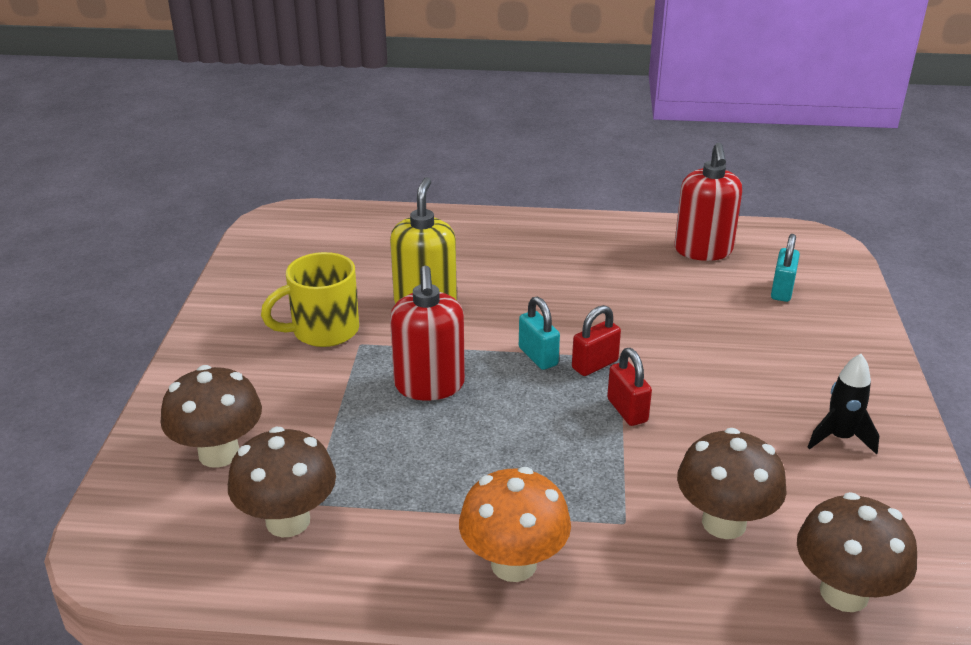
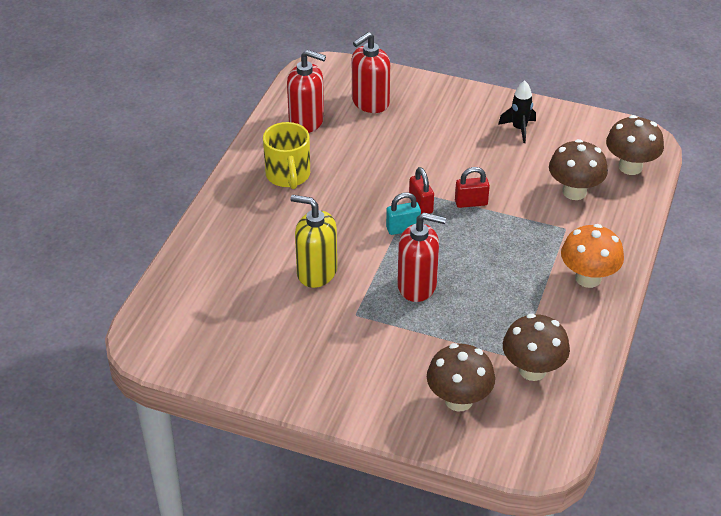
camera: 75 degrees left, 10 degrees up
(323, 331) = (332, 332): yellow mug -> yellow mug (288, 175)
(782, 290) = (370, 102): turquoise padlock -> red soap dispenser

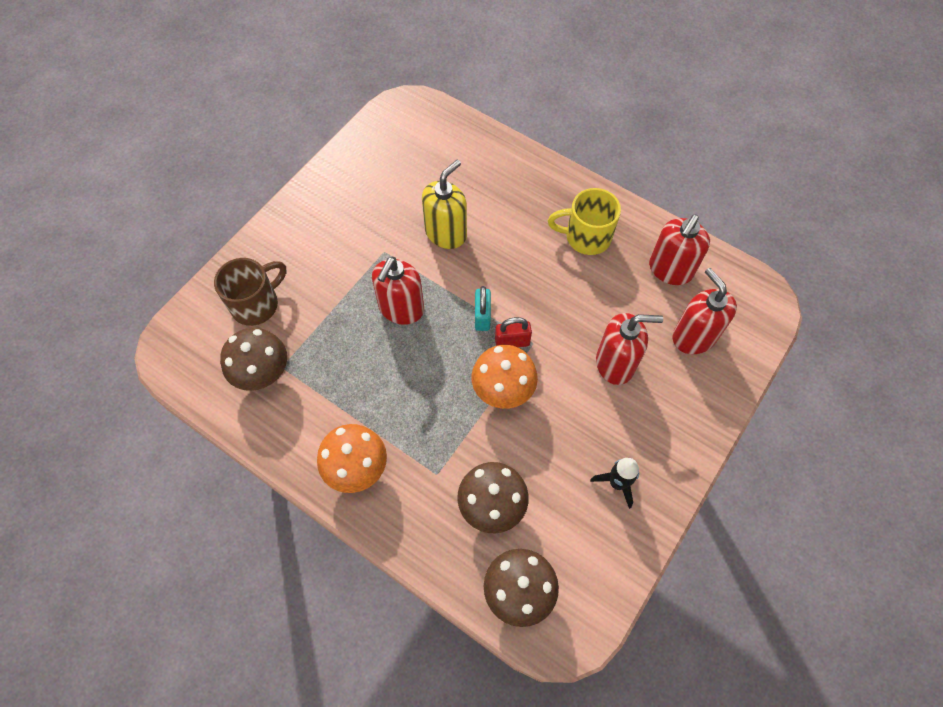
camera: 105 degrees right, 20 degrees up
(414, 142) = (615, 363): none -> red soap dispenser
(458, 400) = (256, 304): brown mushroom -> brown mug
(471, 203) = (503, 390): red padlock -> orange mushroom

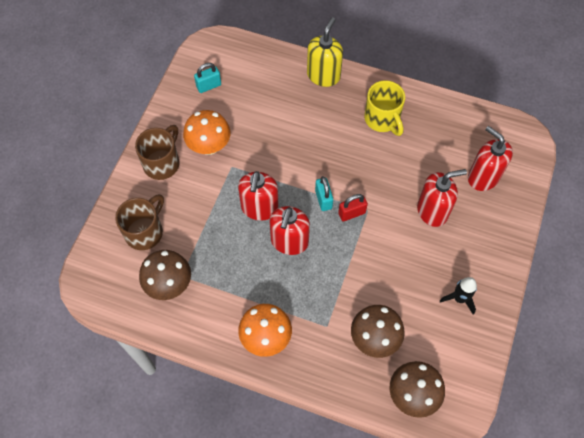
camera: 15 degrees left, 0 degrees up
(304, 229) = (162, 163): none -> brown mug
(388, 152) = (209, 86): none -> turquoise padlock
(446, 233) = (275, 141): yellow soap dispenser -> yellow soap dispenser (323, 75)
(503, 390) = (356, 252): orange mushroom -> orange mushroom (209, 146)
(586, 237) = (382, 119): yellow mug -> yellow mug turned 105 degrees counterclockwise
(670, 270) = (452, 130): red soap dispenser -> red soap dispenser (289, 241)

